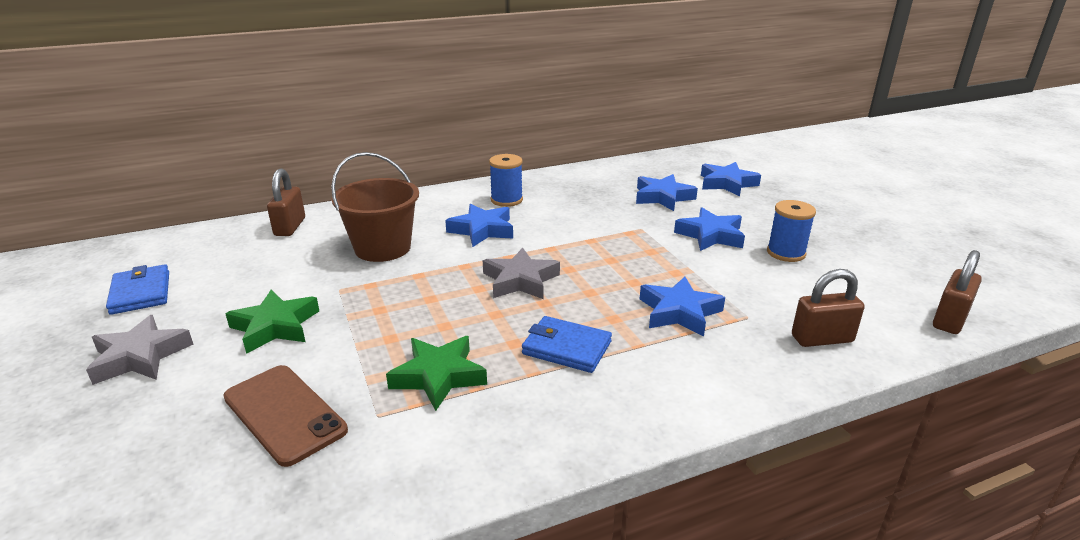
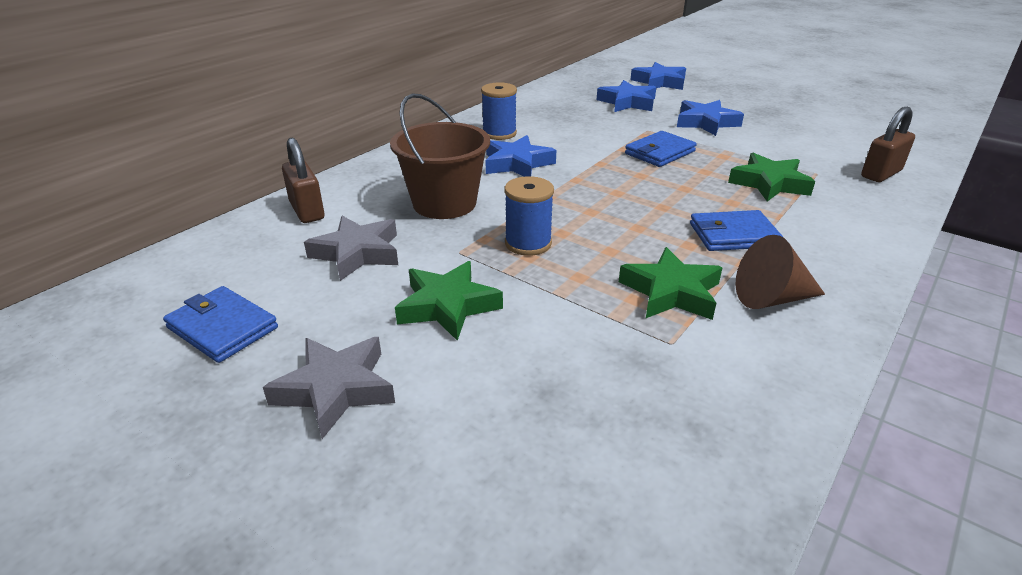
camera: 30 degrees left, 5 degrees up
(284, 414) = (586, 376): brown phone -> none
(511, 414) = (771, 298): none -> brown cone
(520, 280) = (616, 195): grey star -> grey star (357, 253)
(619, 253) = (660, 152): none -> blue wallet
(679, 312) = (769, 183): blue star -> green star
(786, 253) = (774, 122): blue spool -> blue spool (528, 243)
(950, 320) = (928, 140): brown padlock -> none

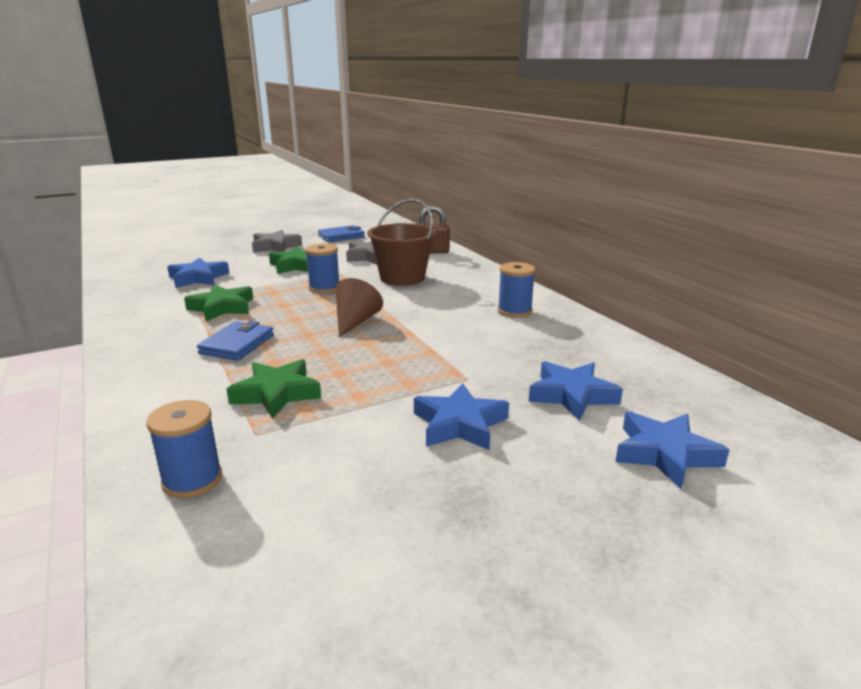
camera: 115 degrees right, 10 degrees down
(517, 164) = (442, 306): blue star -> blue star (198, 278)
(660, 152) = (403, 365): blue wallet -> none
(771, 298) = (168, 330): brown cone -> brown cone (355, 322)
(881, 174) = (192, 480): brown padlock -> blue spool

